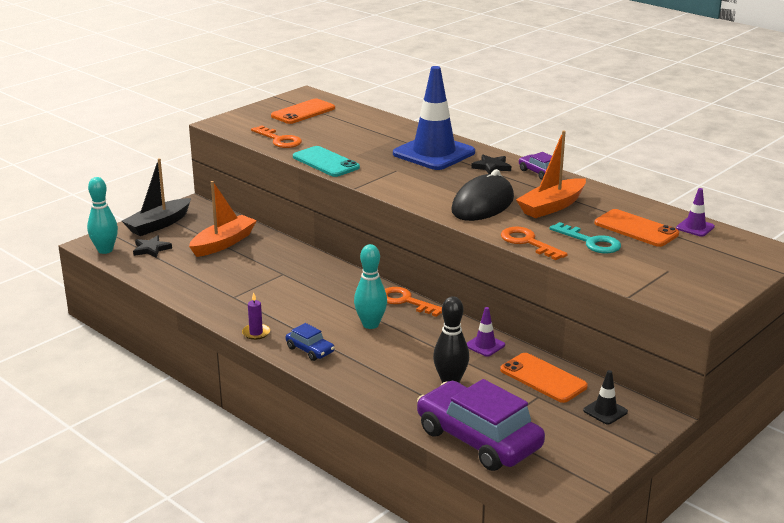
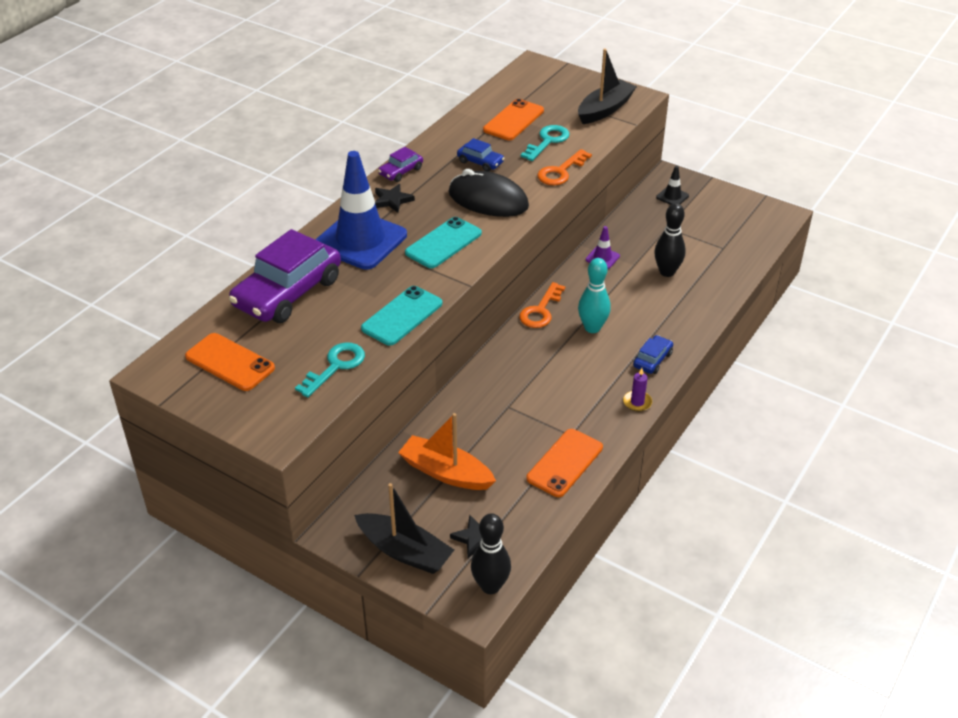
camera: 100 degrees left, 15 degrees up
(105, 250) = (490, 586): turquoise bowling pin -> black bowling pin
(279, 140) = (336, 366): orange key -> turquoise key
(419, 182) = (443, 243): none -> turquoise phone
(478, 439) = (738, 252): purple car -> purple car (288, 293)
(543, 378) = (640, 226): orange phone -> orange phone (565, 463)
(552, 206) = (480, 162): orange boat -> blue car
(663, 281) = (605, 109): none -> black boat
(695, 227) = (501, 94): purple traffic cone -> none

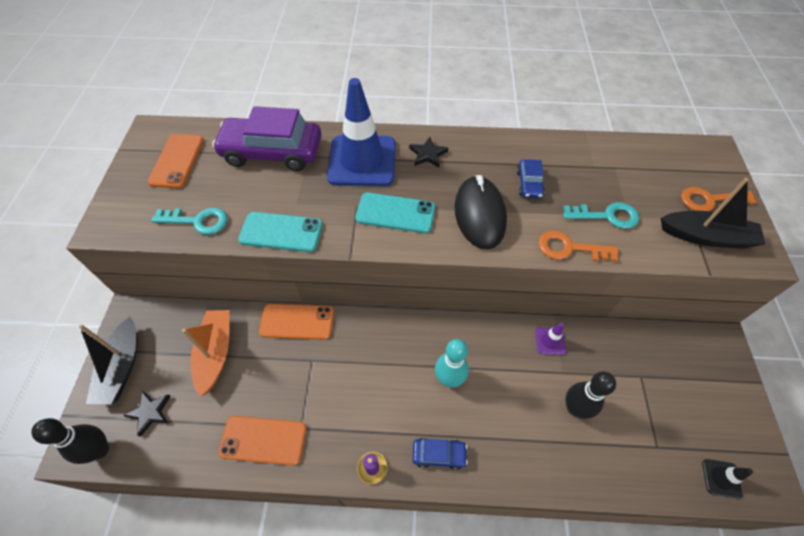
camera: 60 degrees right, 15 degrees up
(401, 171) = (470, 141): purple car -> none
(513, 120) = (613, 177): orange phone -> orange phone (297, 322)
(540, 310) = (444, 326): orange key -> orange key (709, 200)
(672, 196) = (692, 359): black traffic cone -> black traffic cone (721, 478)

